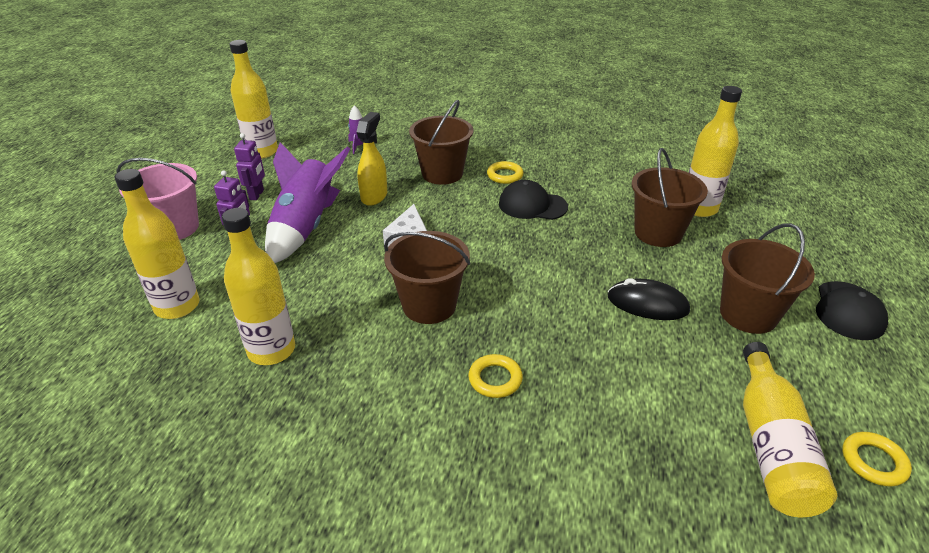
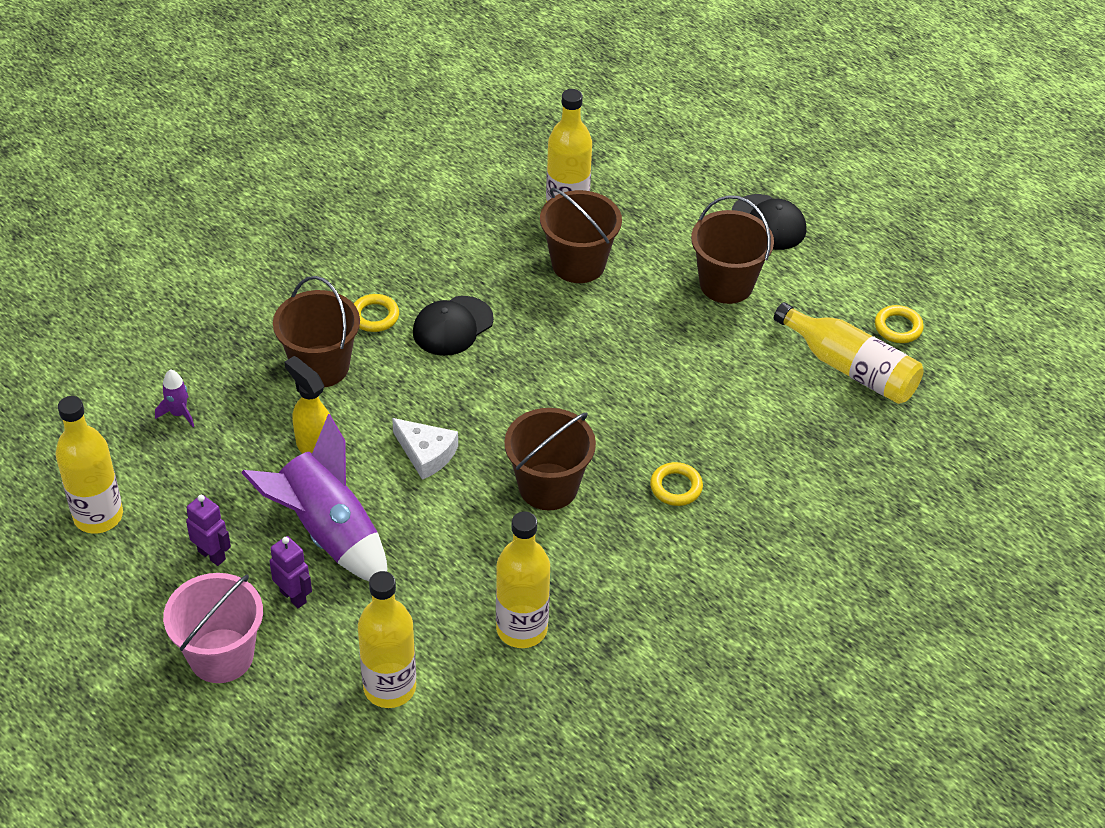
camera: 60 degrees left, 10 degrees up
(647, 304) = (665, 337): black mouse -> none

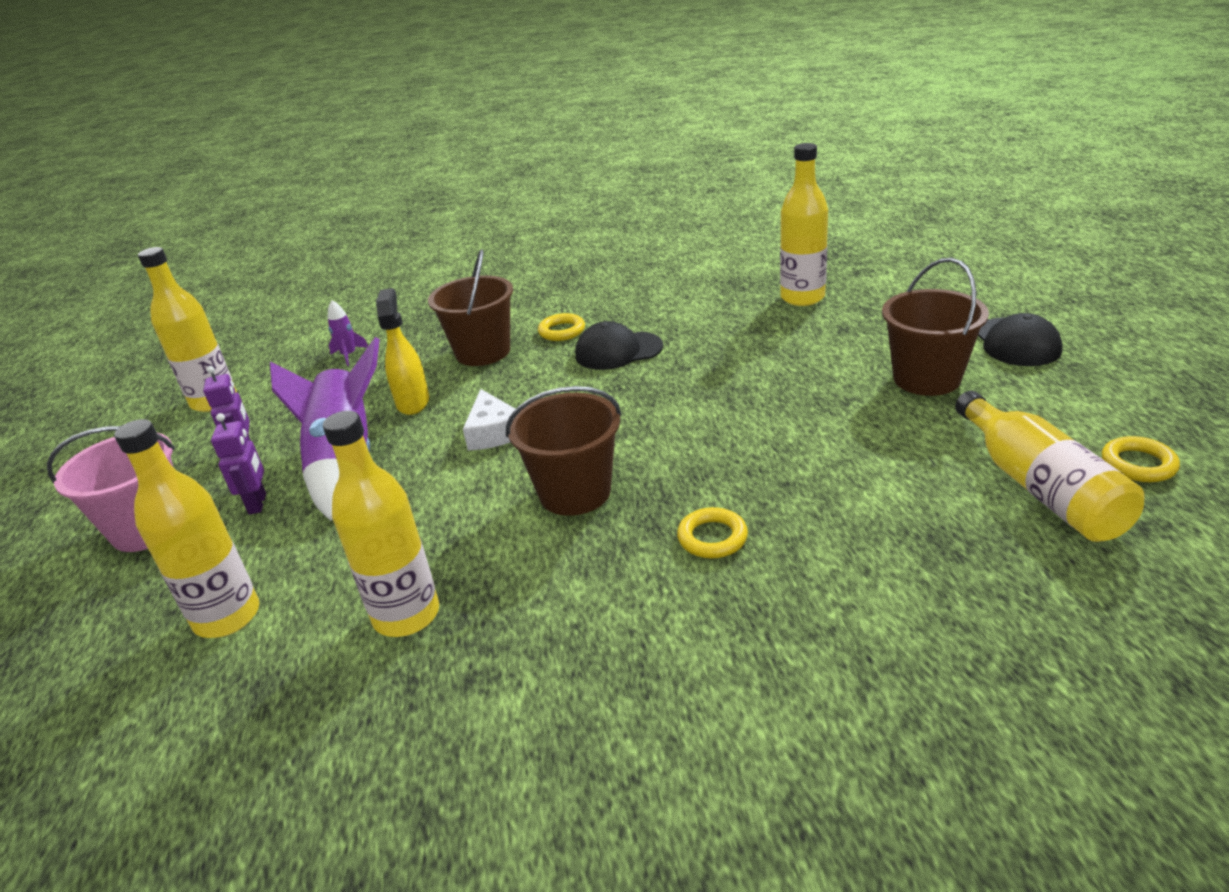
camera: 40 degrees right, 15 degrees down
(578, 264) = (778, 334): brown bucket -> none

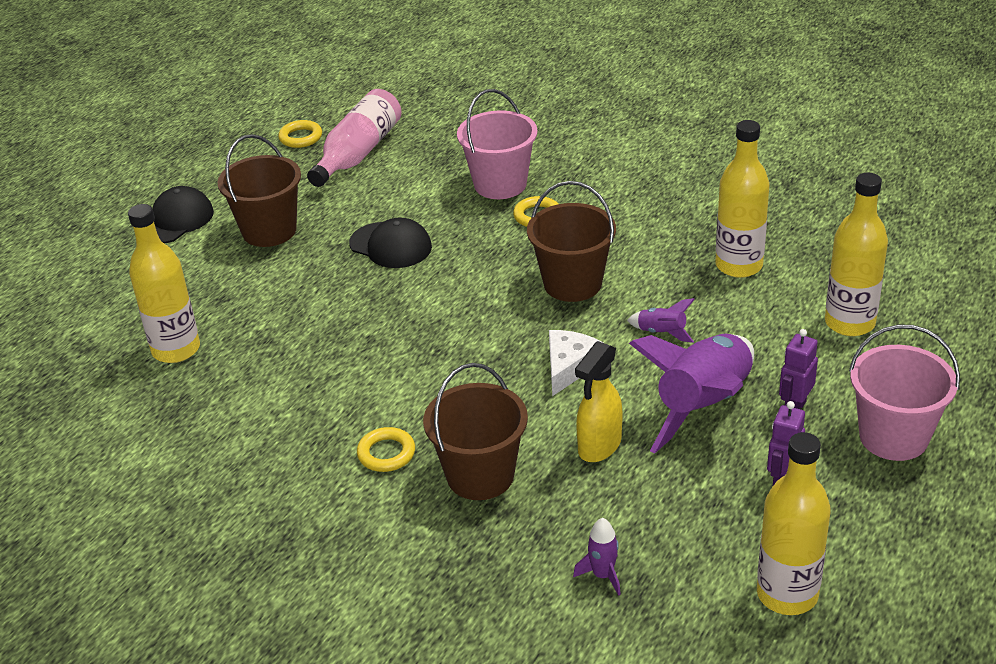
camera: 140 degrees left, 5 degrees up
(435, 498) = (662, 333): none -> purple rocket
(618, 351) = (383, 391): black cap -> black cap (391, 245)
(817, 550) = (500, 184): none -> pink bucket
(1039, 487) = (358, 153): yellow bottle -> pink bottle

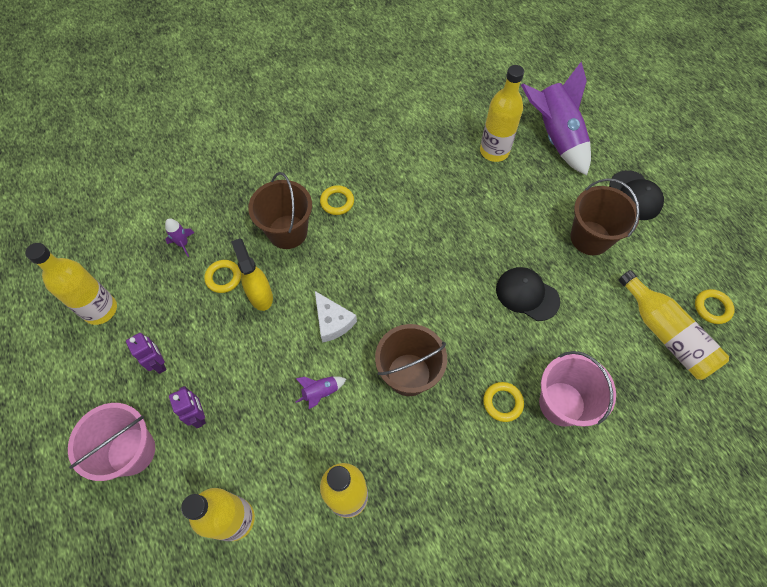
camera: 120 degrees right, 25 degrees up
(358, 153) = (666, 334): pink bottle -> yellow bottle
(391, 245) = (527, 294): black cap -> black cap turned 60 degrees clockwise
(610, 496) = (223, 278): none -> yellow ring
(703, 406) = (243, 368): purple rocket -> purple rocket (555, 137)

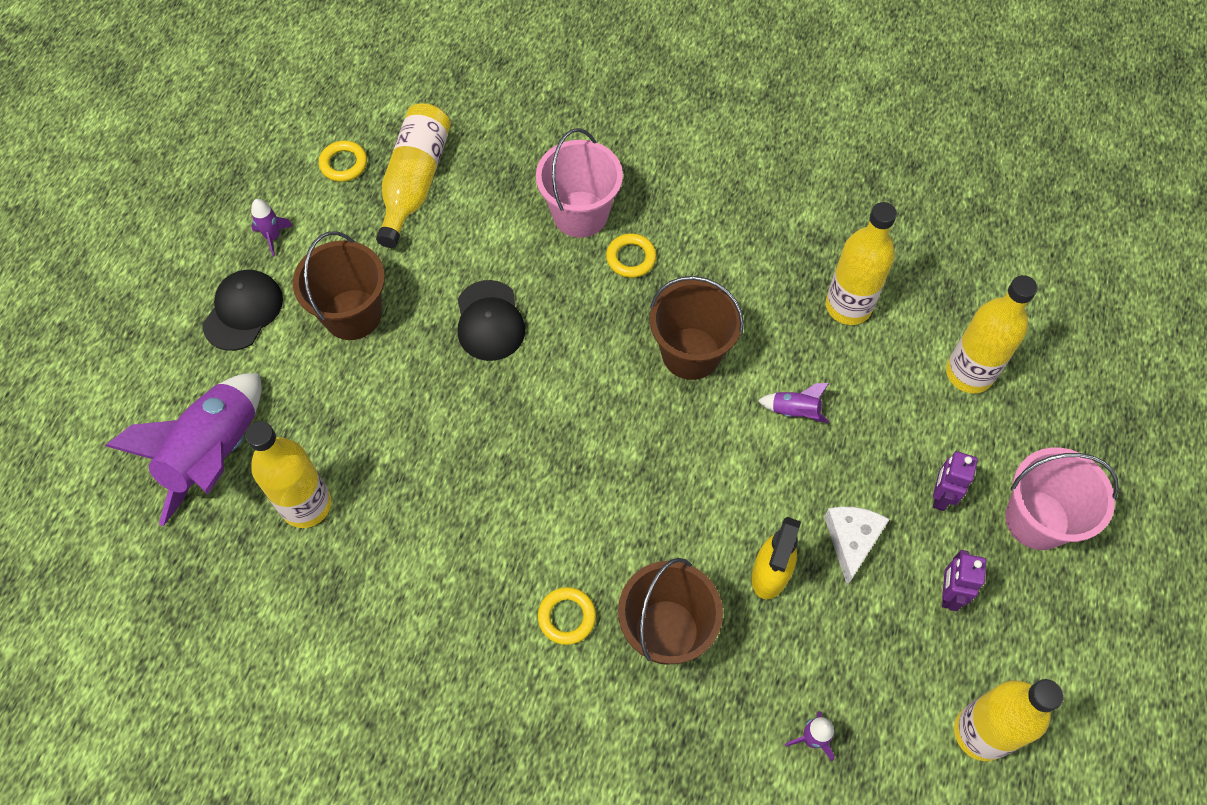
camera: 135 degrees left, 0 degrees up
(223, 278) = (796, 638): yellow ring -> none
(332, 321) = (716, 471): white cheese -> white cheese (852, 540)
(679, 238) = (273, 237): none -> purple rocket

